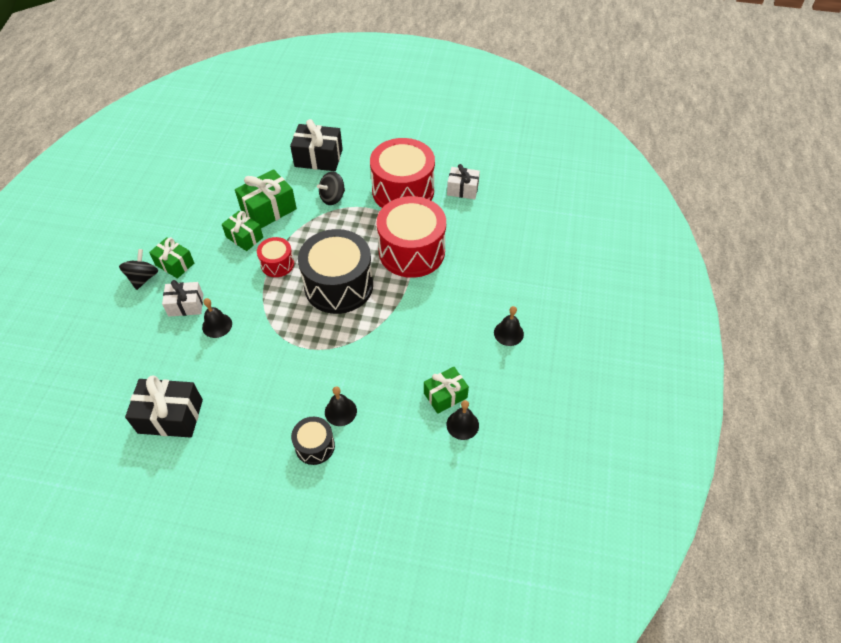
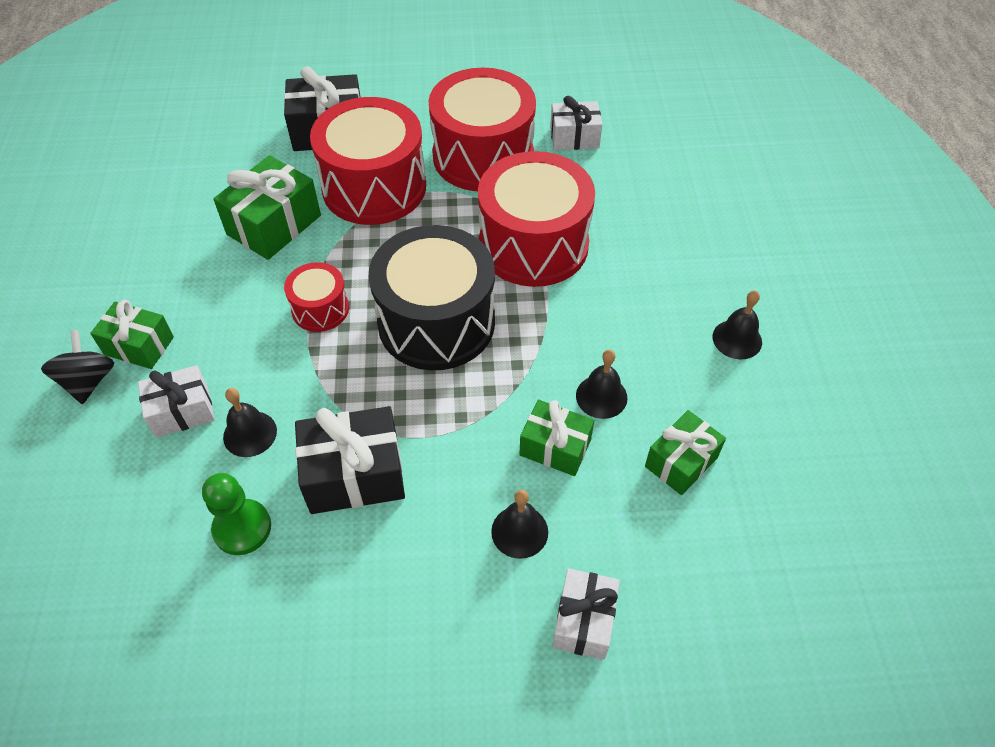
camera: 15 degrees left, 0 degrees up
(170, 416) = (218, 616): black gift -> black gift (354, 475)
(197, 374) = (242, 528): none -> green pawn
(244, 237) = (248, 277): green gift -> green gift (555, 447)
(315, 446) = (498, 604): black drum -> none
(332, 198) = (374, 187): black spinning top -> red drum
(356, 466) = (584, 621): none -> white gift
(462, 425) = (729, 504): black bell -> black bell (601, 396)

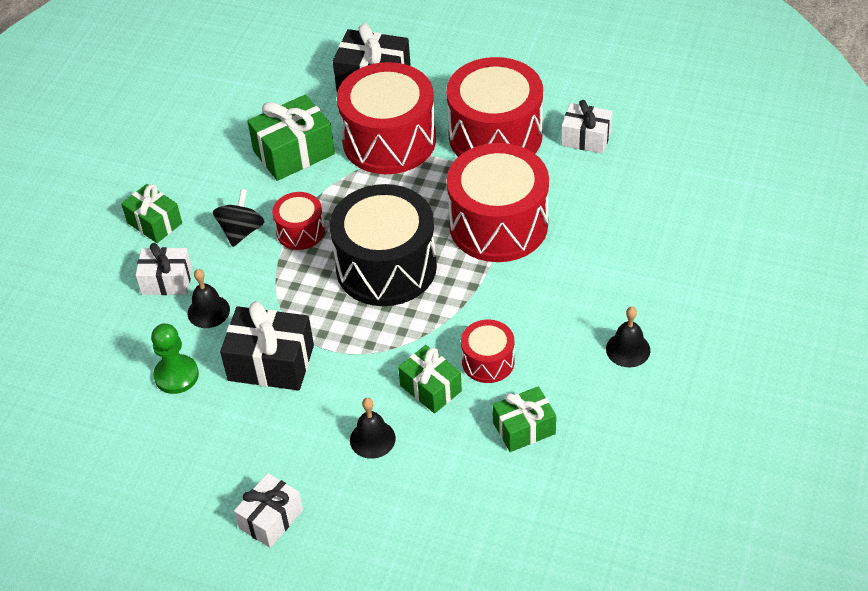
camera: 25 degrees right, 5 degrees down
(88, 381) = (109, 240): black spinning top -> black spinning top (241, 231)
(584, 621) = (387, 513): white gift -> white gift (271, 519)
(601, 396) = (488, 361): black bell -> red drum

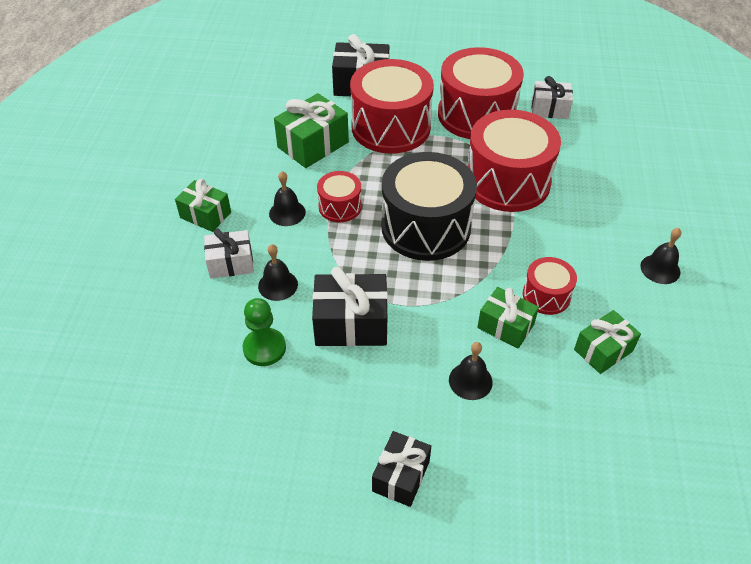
camera: 15 degrees left, 0 degrees up
(241, 231) = (287, 213): black spinning top -> black bell
(271, 519) = (401, 476): white gift -> black gift

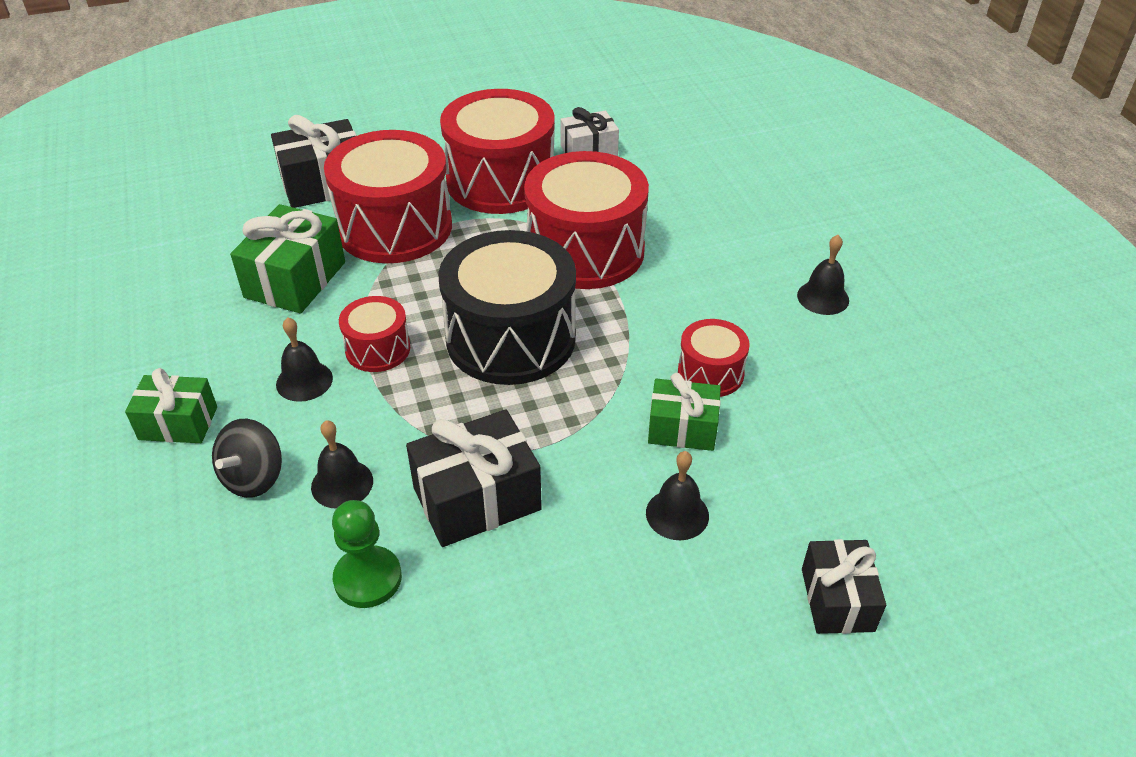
camera: 25 degrees left, 5 degrees down
(231, 263) = (253, 478): white gift -> black spinning top
(401, 476) = (656, 677): black gift -> black gift (837, 600)
(603, 350) = (814, 415): green gift -> none

